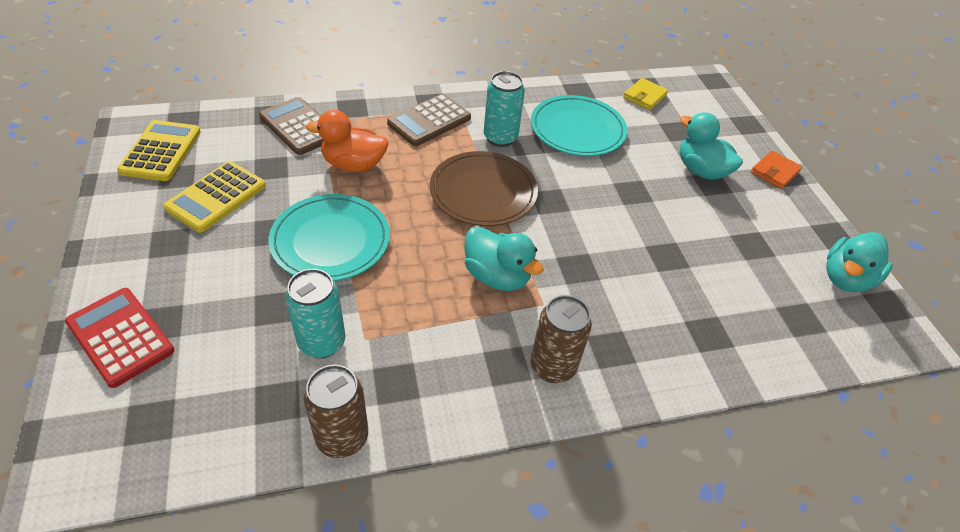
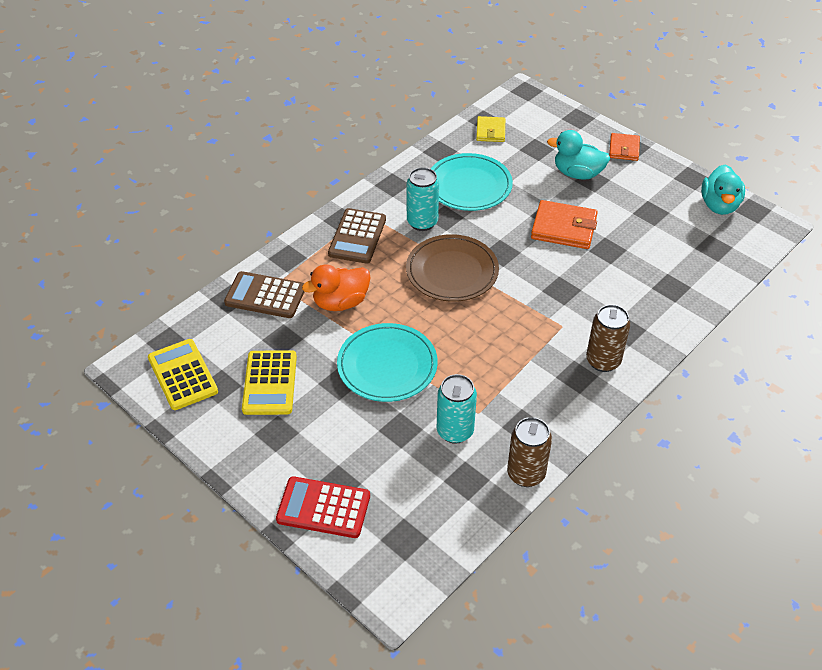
camera: 30 degrees left, 0 degrees up
(497, 276) = (518, 325): turquoise duck -> none
(638, 211) = (564, 228): none -> orange wallet

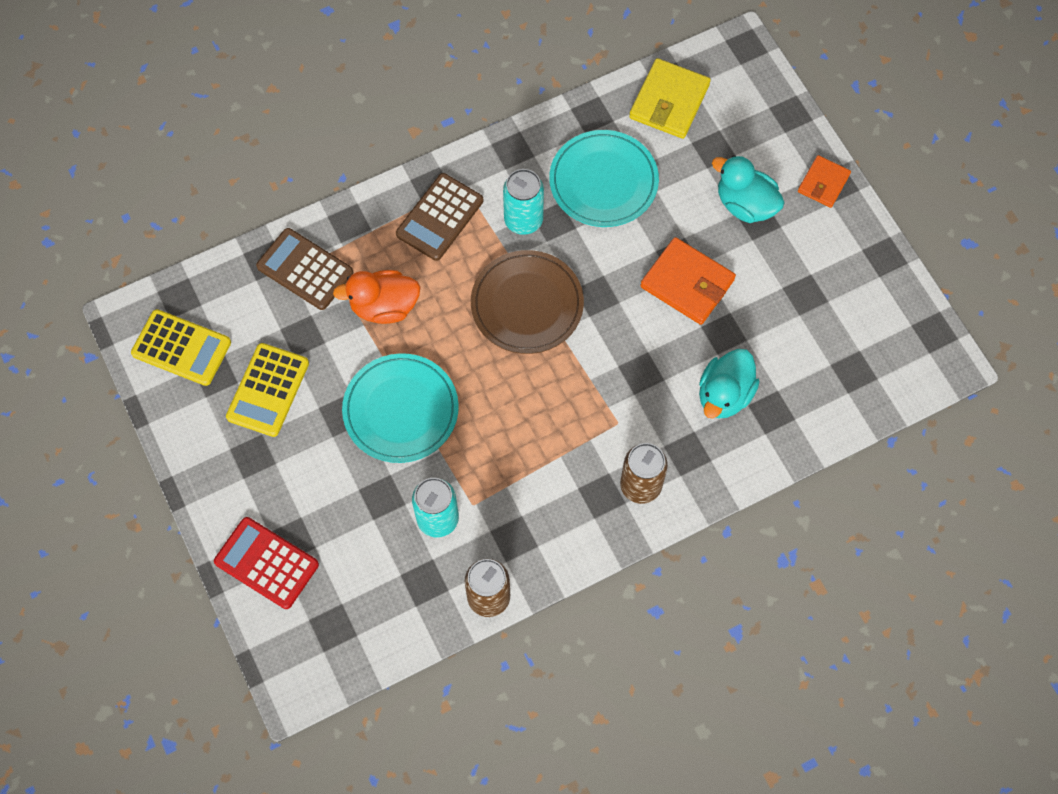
camera: 20 degrees right, 20 degrees up
(183, 375) = (181, 348): yellow calculator -> yellow calculator turned 120 degrees clockwise
(490, 131) = (669, 101): yellow wallet -> yellow wallet, size x1.62
(719, 205) = (896, 311): turquoise duck -> turquoise duck (724, 395)

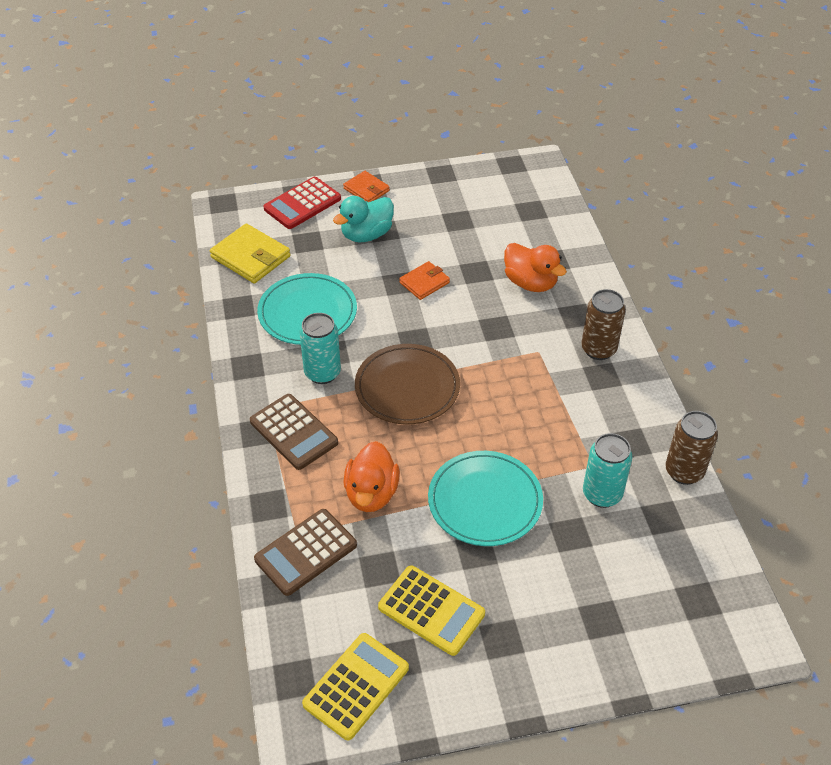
camera: 75 degrees left, 20 degrees down
(266, 563) = (622, 646): red calculator -> red calculator (302, 204)
(687, 283) = (424, 282): orange wallet -> orange wallet, size x0.62
(724, 395) = (530, 283): turquoise duck -> orange duck

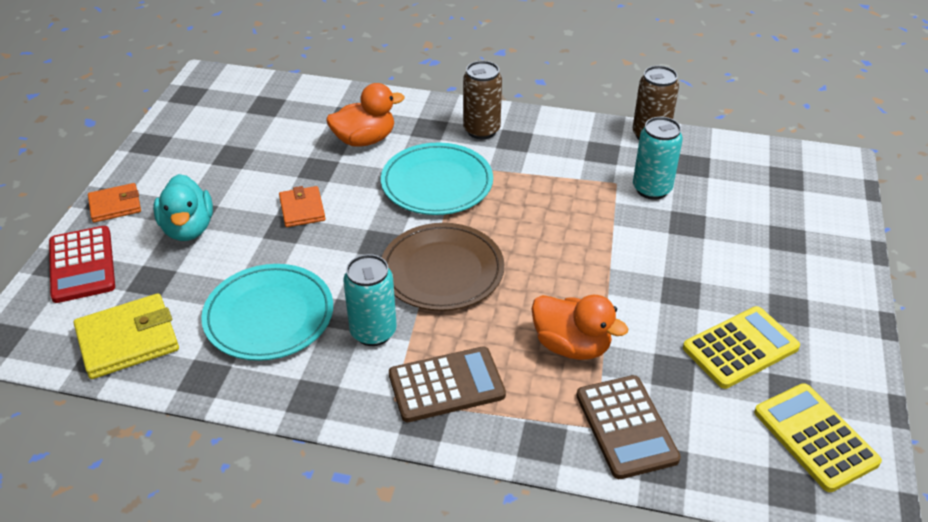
camera: 65 degrees left, 5 degrees down
(485, 501) = (623, 265): turquoise plate -> turquoise plate (437, 183)

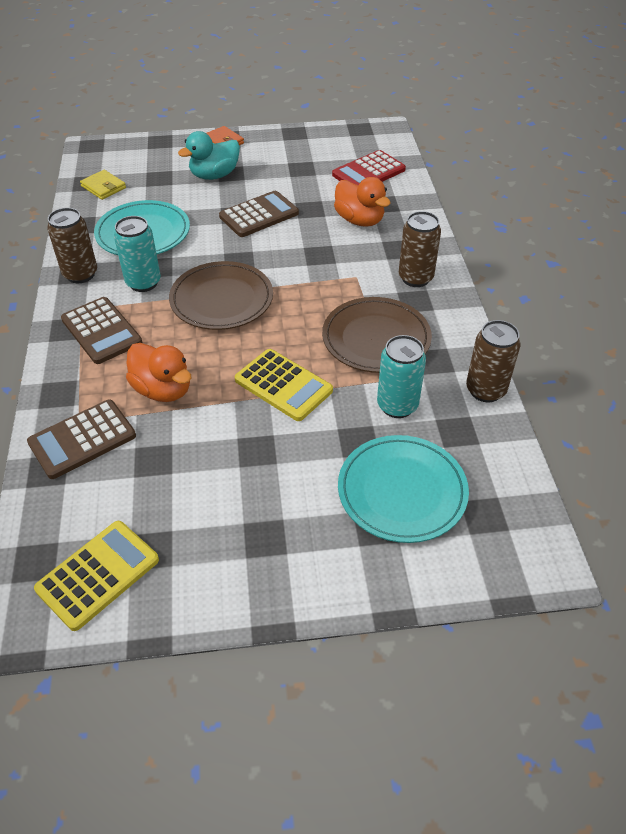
camera: 70 degrees right, 5 degrees up
(82, 265) = (162, 149): red calculator -> red calculator (368, 172)
(128, 340) = (103, 187): yellow wallet -> yellow wallet, size x0.62
(302, 209) = (259, 215): orange wallet -> brown calculator
(319, 391) = (80, 274): none -> brown can
(437, 183) = (326, 271): turquoise plate -> turquoise plate (402, 491)
(557, 178) = (376, 338): none -> brown plate
(571, 346) = (163, 390): orange duck -> orange duck turned 60 degrees counterclockwise
(740, 348) = (196, 504): yellow calculator -> yellow calculator (283, 385)

